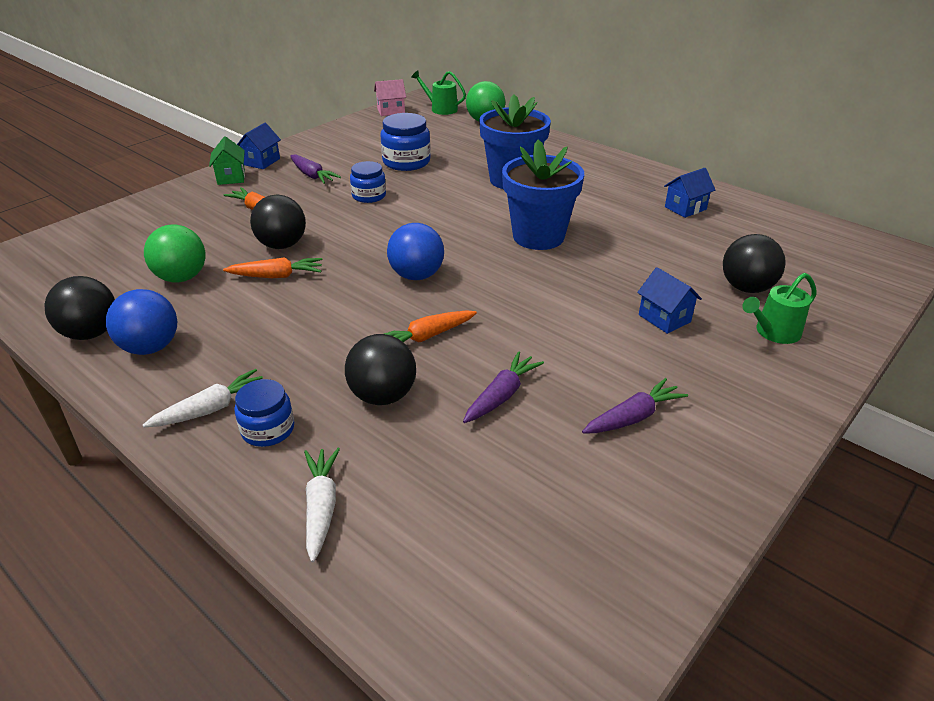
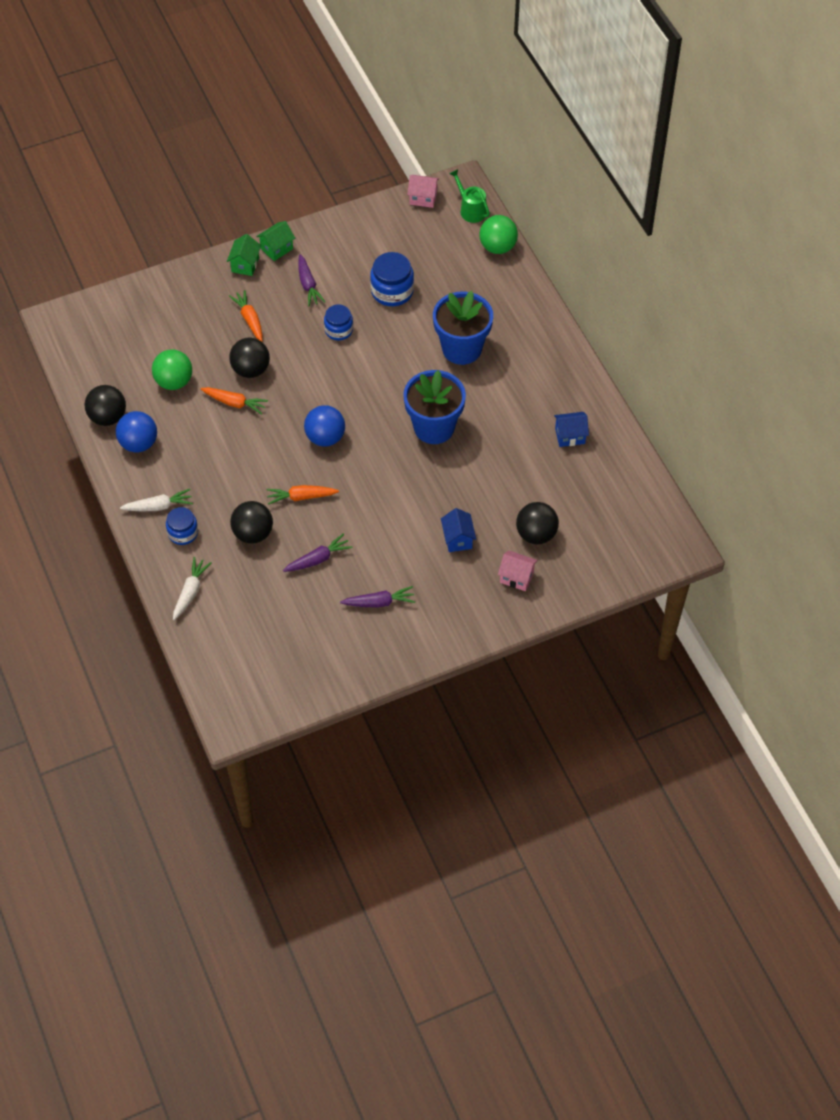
camera: 25 degrees right, 20 degrees up
(261, 162) = (277, 249): blue house -> green house
(774, 332) = (516, 577): green watering can -> pink house

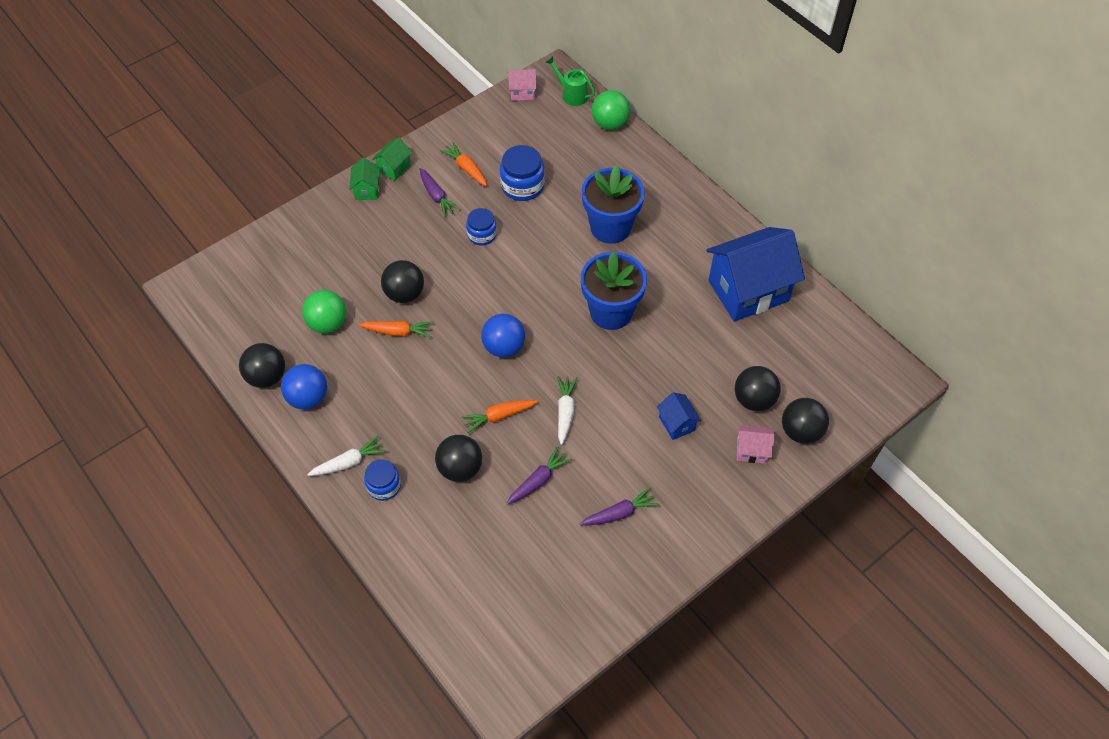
camera: 15 degrees left, 0 degrees up
(190, 591) = (411, 551): white carrot -> white carrot (565, 411)
(249, 319) = (388, 243): orange carrot -> orange carrot (466, 168)
(568, 571) = (800, 431): none -> black ball
(570, 436) = (748, 291): blue house -> blue house, size x2.31

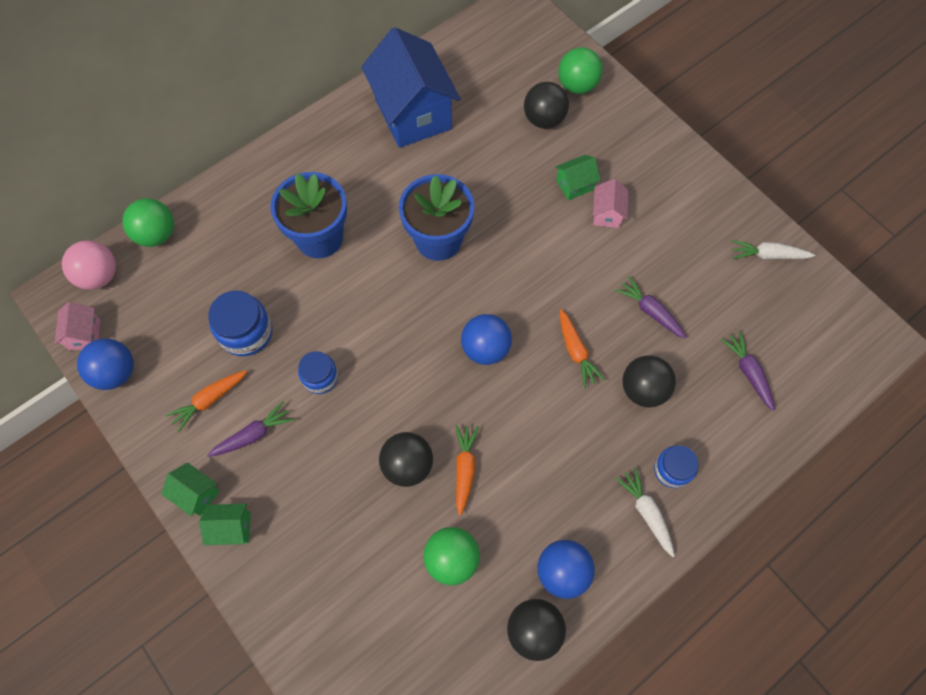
camera: 90 degrees left, 10 degrees up
(491, 113) = (116, 372): none -> blue ball
(565, 411) = (566, 286): white carrot -> white carrot (767, 255)
(572, 94) = (99, 276): green watering can -> pink ball
(620, 513) = (679, 238): purple carrot -> purple carrot (748, 372)
(676, 423) = (575, 185): blue house -> green house
(751, 450) = (600, 125): pink house -> pink house (607, 214)
(800, 431) = (577, 85): black ball -> green ball

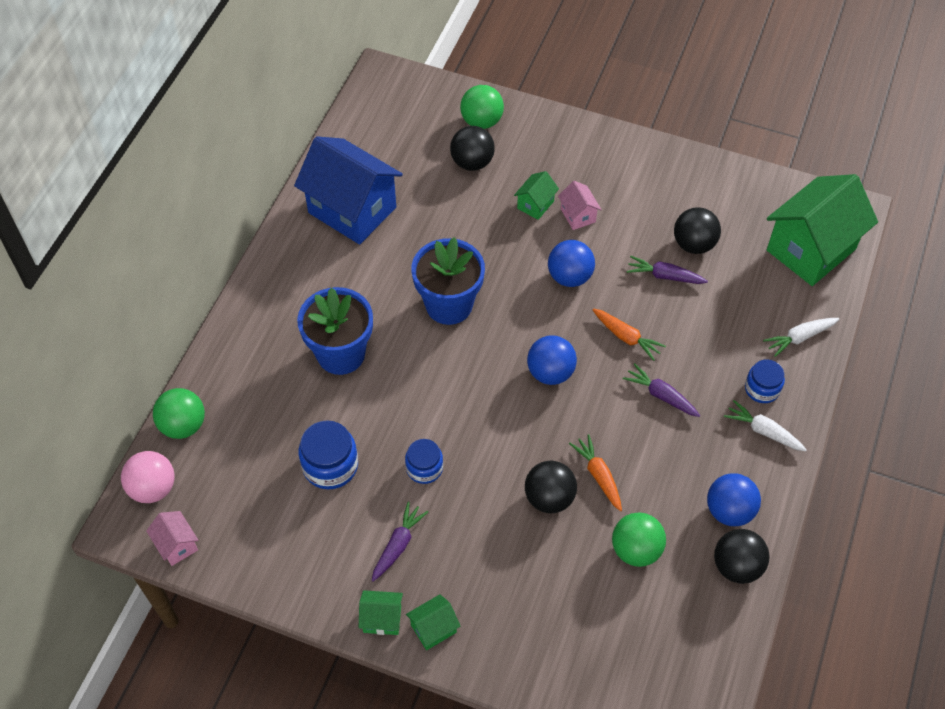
camera: 30 degrees left, 10 degrees down
(116, 372) = (232, 561): blue ball -> blue ball (569, 277)
(209, 400) = (337, 538): orange carrot -> none
(643, 389) = (699, 339): black ball -> black ball (694, 244)
(748, 372) = (771, 285): purple carrot -> purple carrot (660, 395)
(767, 255) = (727, 187): white carrot -> white carrot (799, 338)
(811, 357) = (811, 250): none -> green house

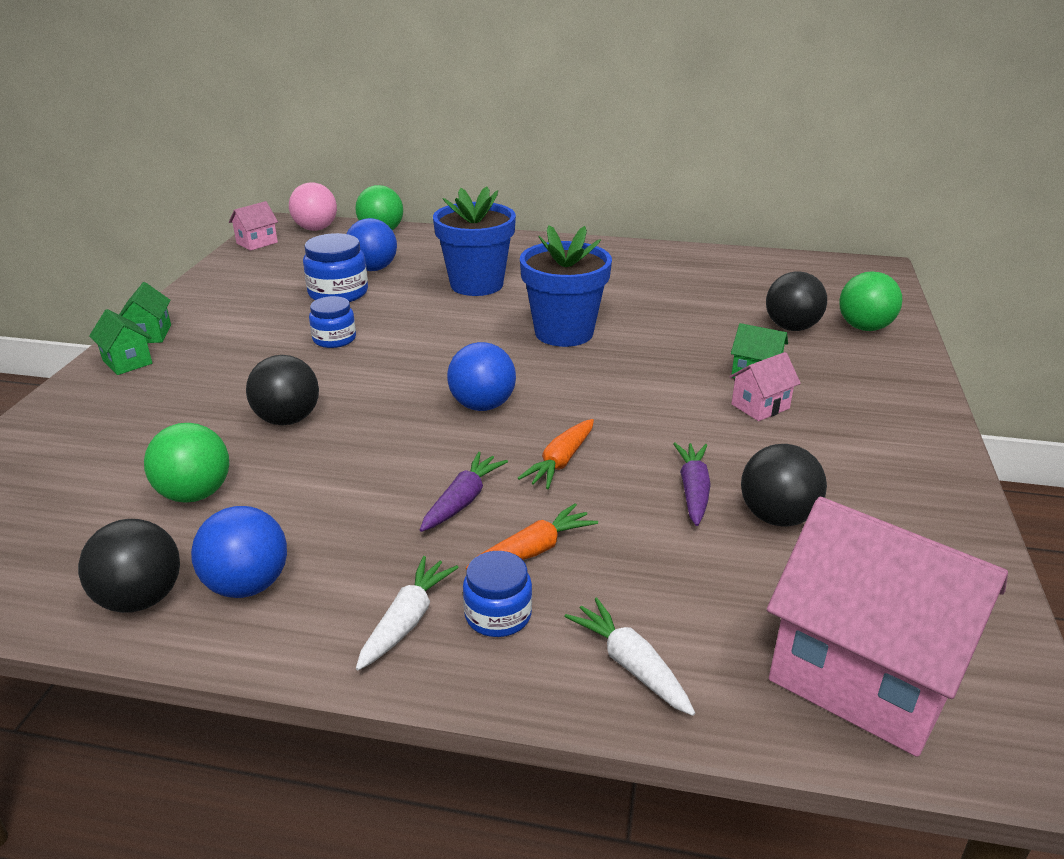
camera: 80 degrees right, 25 degrees down
(352, 210) = (668, 272): blue house -> none
(398, 545) = (237, 334): purple carrot -> none
(569, 277) = (647, 408): blue ball -> blue ball (373, 269)
(598, 475) = (321, 454): orange carrot -> orange carrot (533, 550)
(811, 250) = (864, 676): green house -> pink house

